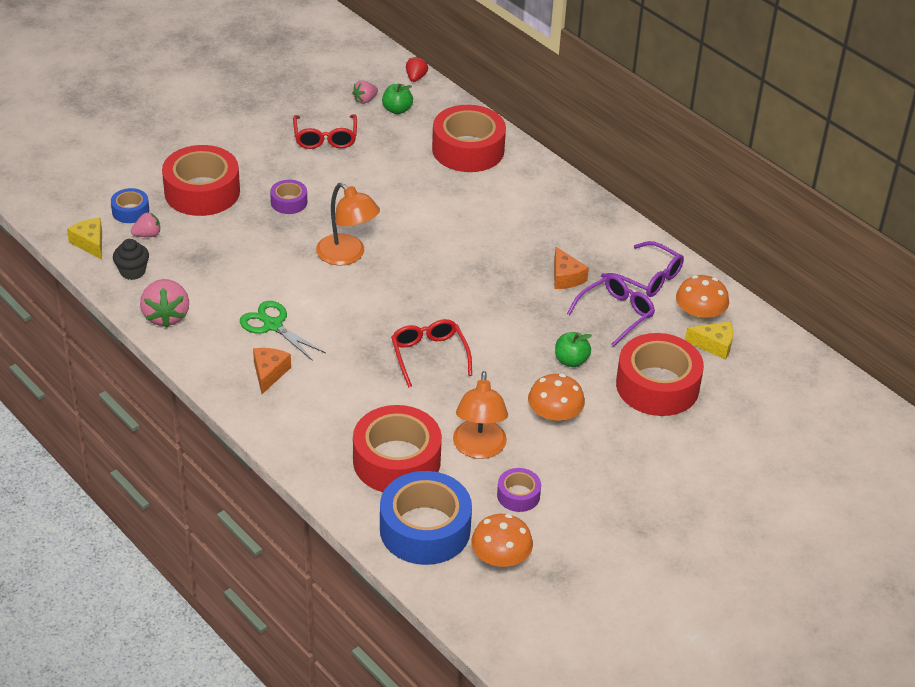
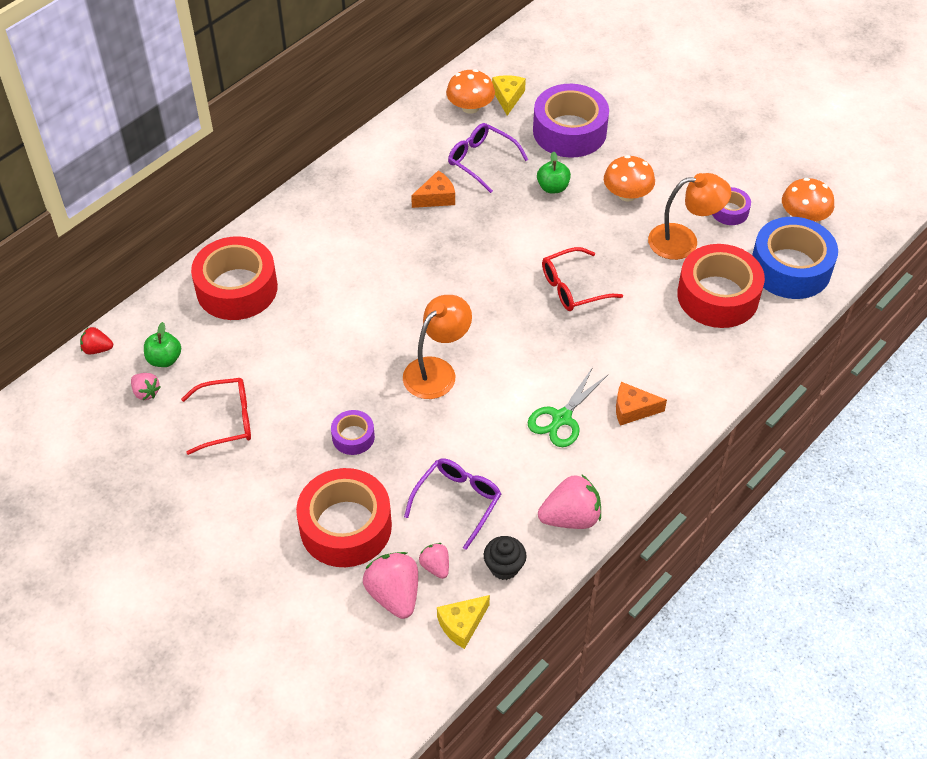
camera: 95 degrees left, 10 degrees up
(130, 211) = (394, 595): blue tape -> pink strawberry
(648, 278) = (425, 141): purple glasses -> purple glasses (457, 502)
(657, 386) = (569, 131): red tape -> purple tape

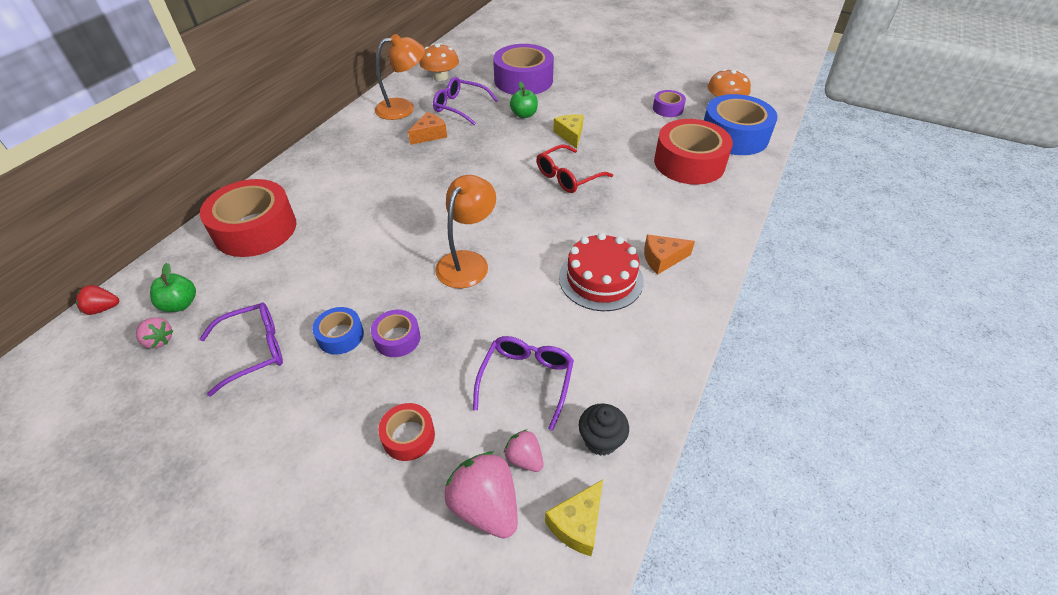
camera: 15 degrees left, 5 degrees down
(226, 420) = (254, 350): red glasses -> purple glasses
(303, 423) = (340, 336): none -> blue tape
(345, 526) = (408, 436): red tape -> red tape, size x0.48
(508, 97) = (468, 68): yellow cheese -> yellow cheese (570, 135)
(561, 418) = (601, 279): green scissors -> red cake
(570, 517) = (649, 370): pink strawberry -> none
(627, 194) = (584, 110): orange mushroom -> none
(683, 241) = (643, 132): orange lamp -> orange lamp (403, 108)

